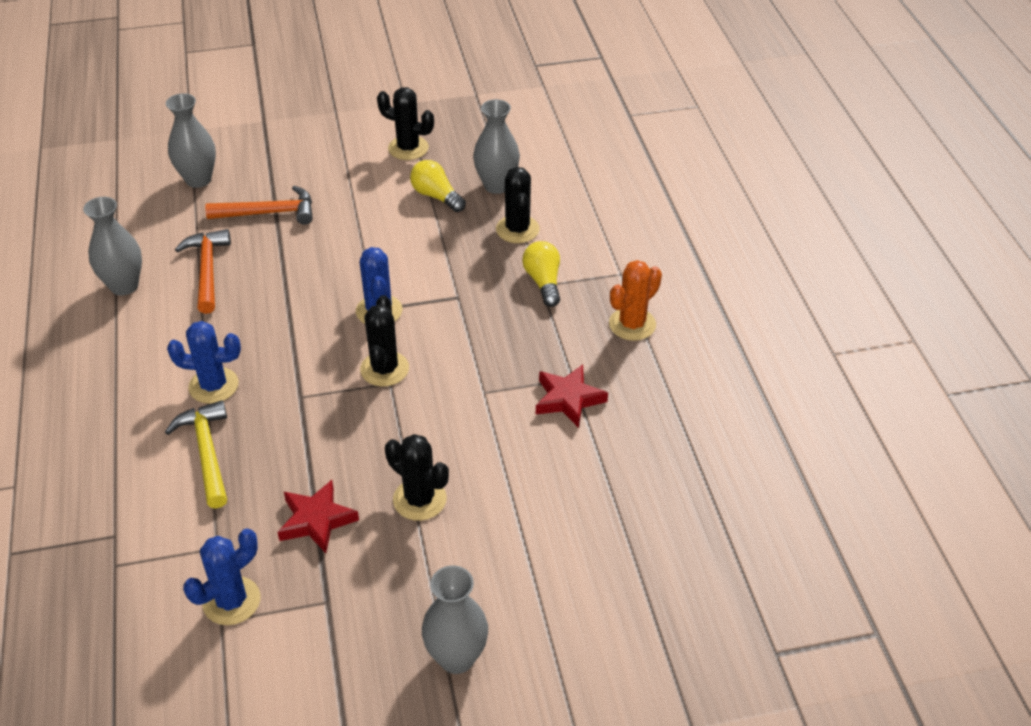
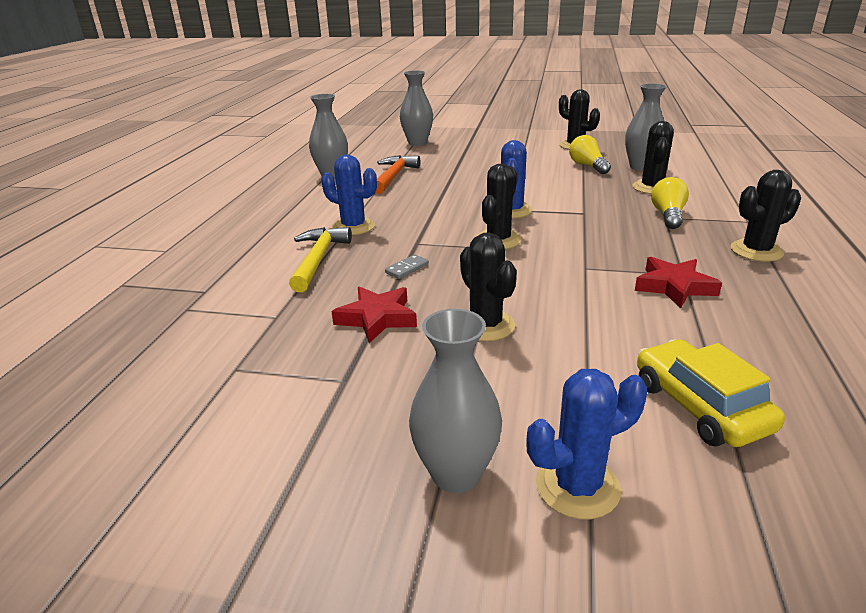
camera: 25 degrees right, 15 degrees down
(231, 601) = (256, 356): blue cactus -> blue cactus (577, 487)
(269, 213) = (455, 159): orange hammer -> none
(310, 441) = (407, 268): none -> grey domino
(609, 538) = (700, 406): none -> yellow car
(632, 324) = (756, 251): orange cactus -> black cactus

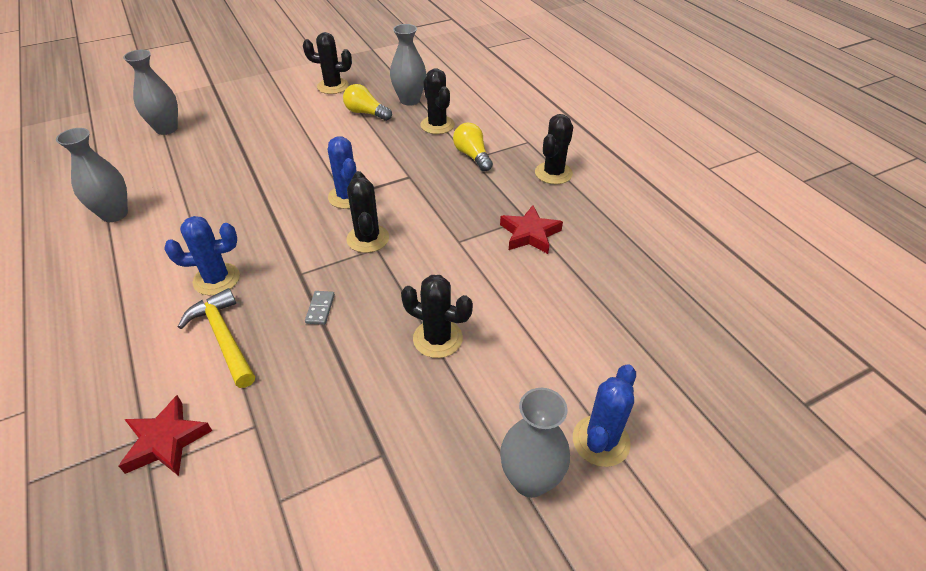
camera: 40 degrees left, 15 degrees up
(377, 318) = (348, 377): red star -> red star (166, 441)
(393, 176) = (189, 190): orange hammer -> none
(700, 406) = (616, 336): yellow car -> none

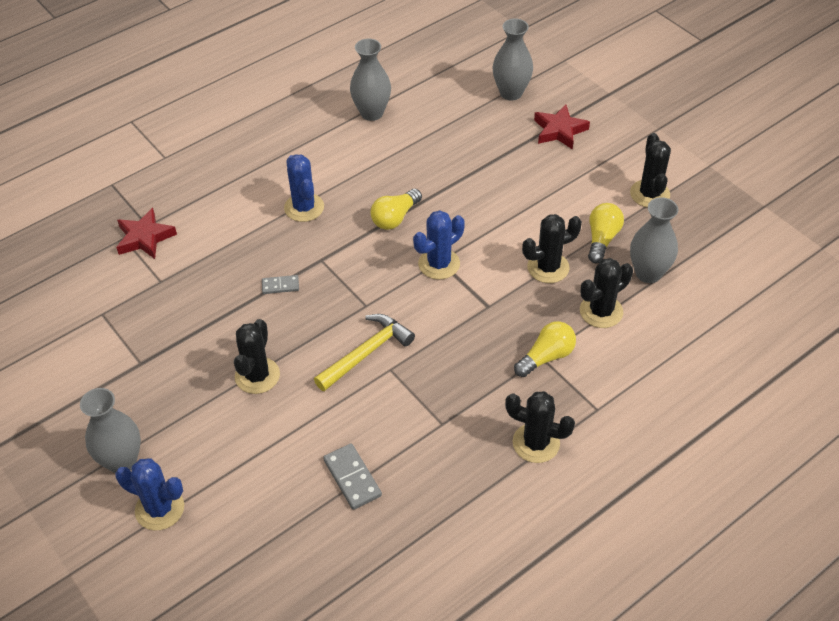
camera: 80 degrees right, 5 degrees up
(223, 337) = (240, 235): yellow hammer -> yellow hammer (366, 352)
(274, 216) = (395, 218): none -> yellow light bulb
(368, 239) = (378, 296): black cactus -> black cactus (548, 267)
(529, 234) = (415, 430): red star -> red star (559, 130)
(575, 279) = (352, 478): none -> grey domino

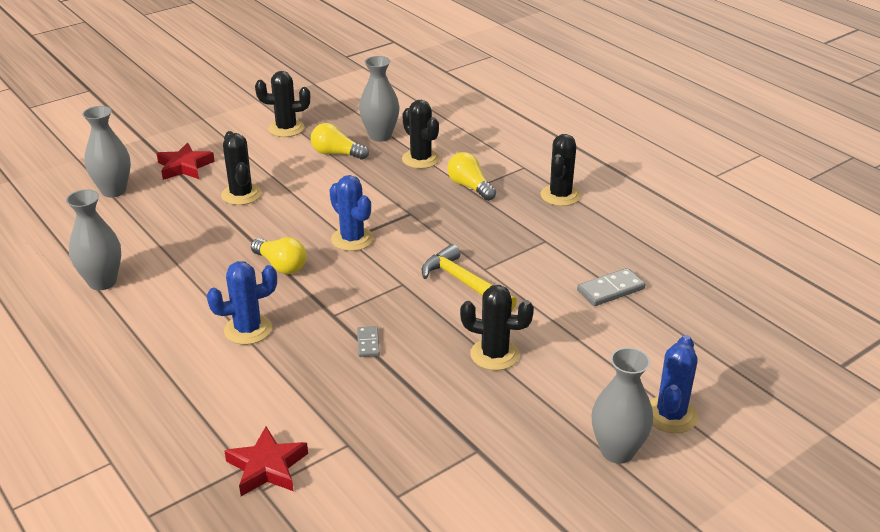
camera: 90 degrees left, 15 degrees down
(548, 267) = (366, 181): black cactus -> black cactus (241, 194)

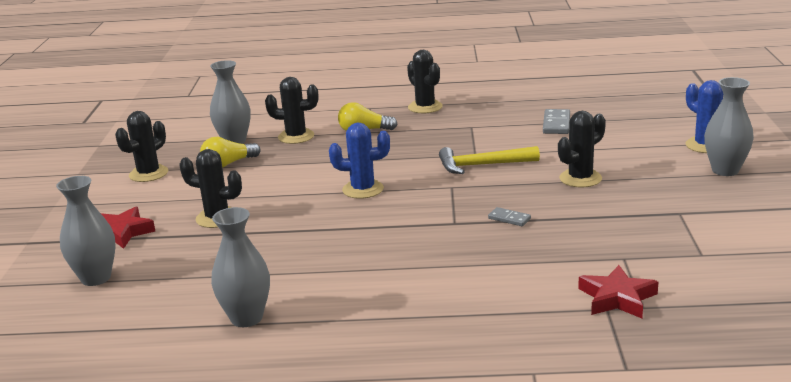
camera: 50 degrees left, 10 degrees down
(248, 329) = (425, 263): blue cactus -> none
(281, 265) = (354, 227): yellow light bulb -> none

